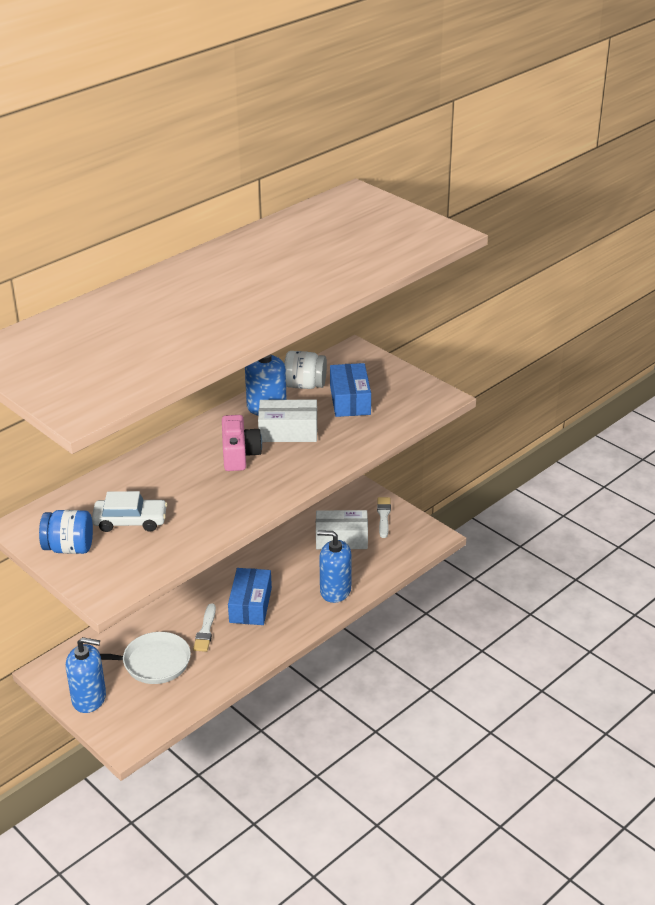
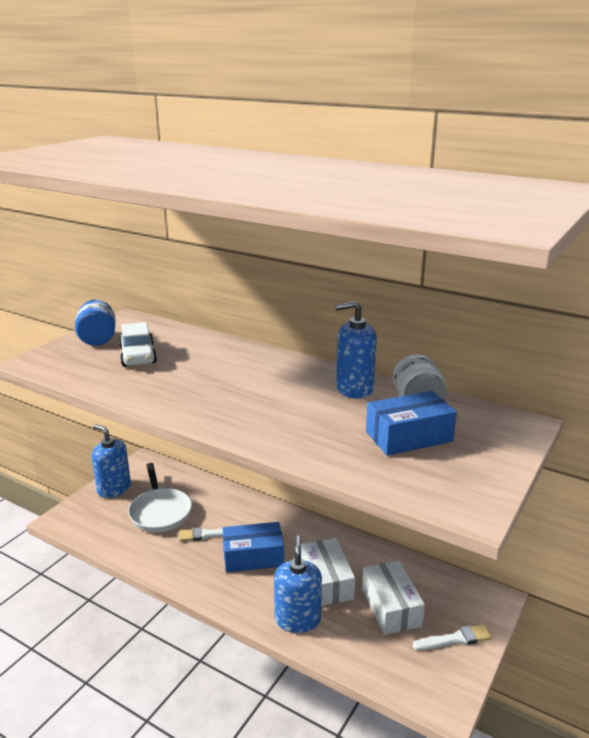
camera: 75 degrees right, 10 degrees down
(89, 698) = (114, 488): blue soap dispenser -> blue soap dispenser turned 135 degrees clockwise
(239, 454) = (261, 387): pink camera -> none
(288, 431) = (318, 407): white box -> white box (326, 581)

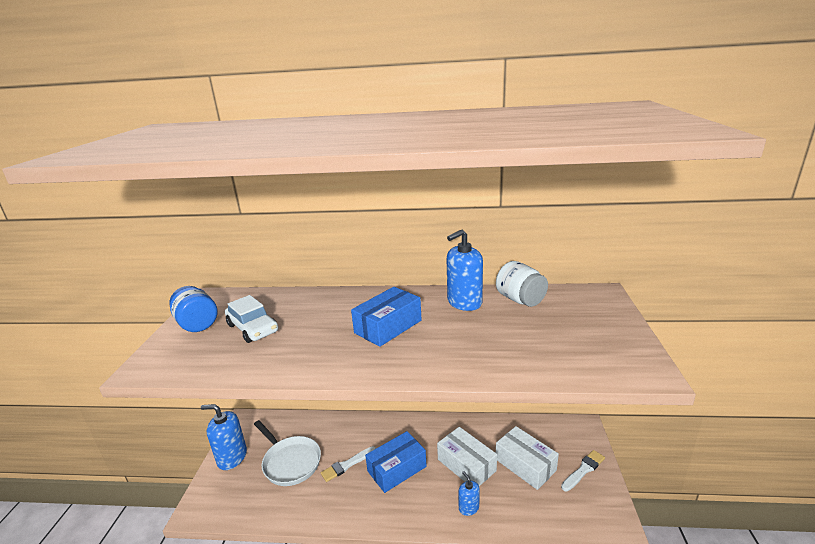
camera: 25 degrees left, 0 degrees up
(297, 619) = (468, 508): blue soap dispenser -> blue soap dispenser, size x0.54
(408, 436) = (543, 328): blue box -> blue box (388, 326)

